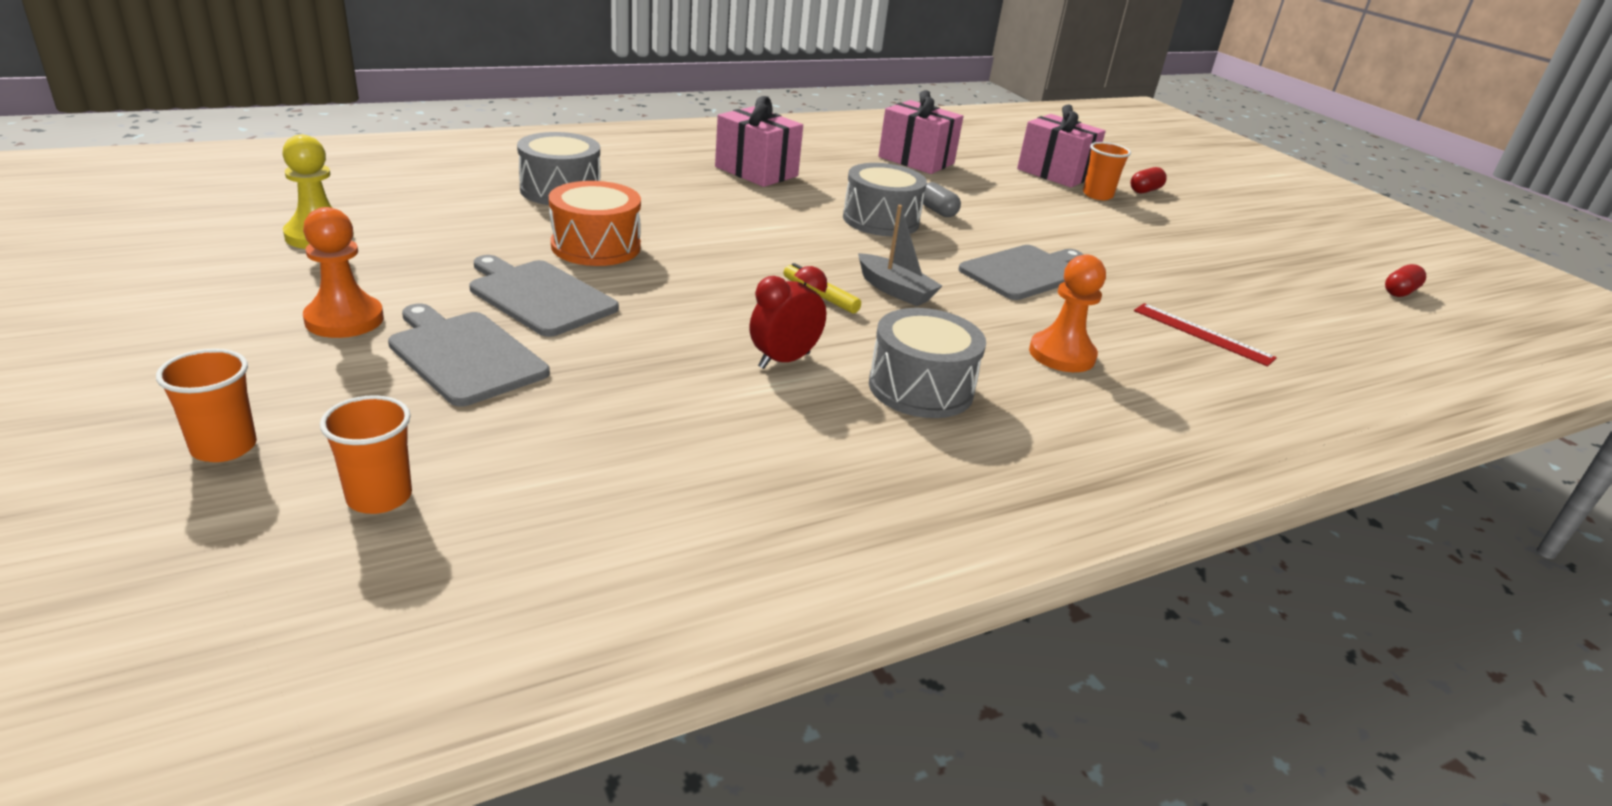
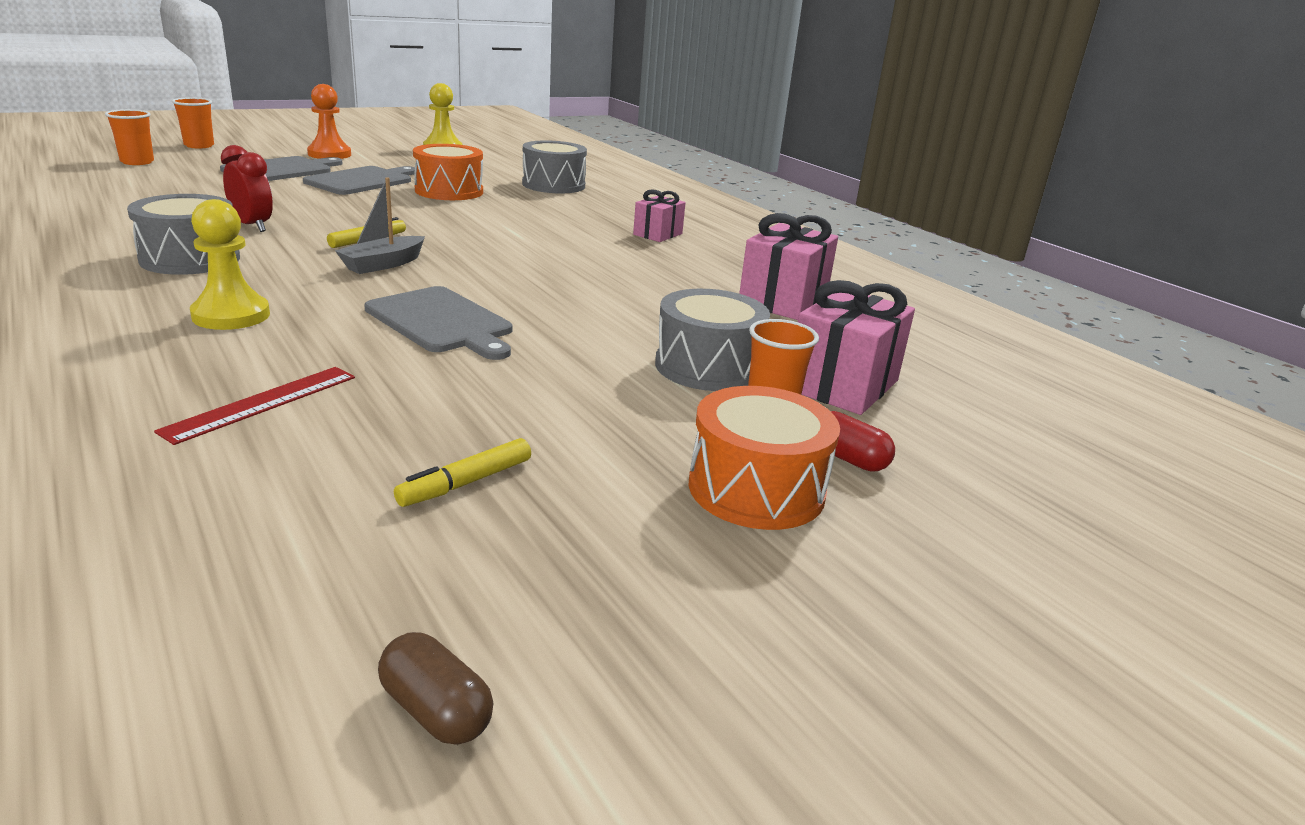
camera: 85 degrees right, 5 degrees down
(756, 171) = (658, 234): pink gift -> pink gift, size x0.60
(881, 220) = (560, 271): grey drum -> grey drum (707, 367)
(937, 211) = (608, 297): grey capsule -> none
(1061, 355) = (231, 315): orange pawn -> yellow pawn
(1192, 214) = (756, 489): none -> orange drum
(1243, 277) = (466, 483): none -> yellow marker
(1399, 292) = (436, 711): red capsule -> brown capsule

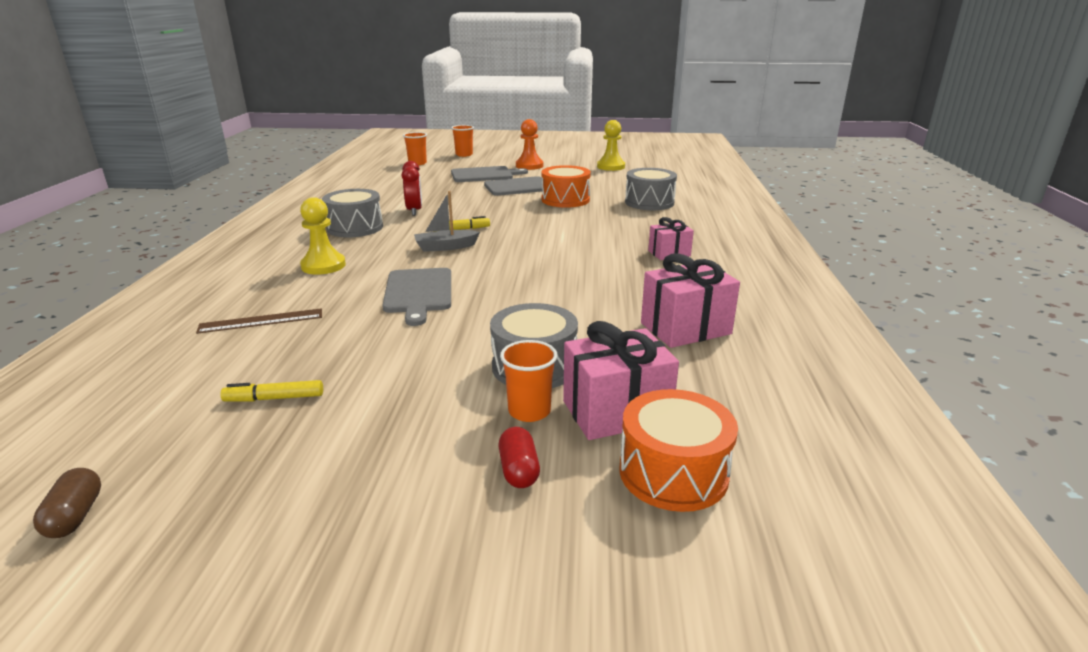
camera: 40 degrees right, 0 degrees up
(262, 403) = (261, 321): red ruler -> brown ruler
(756, 489) = (418, 466): orange drum -> orange drum (673, 472)

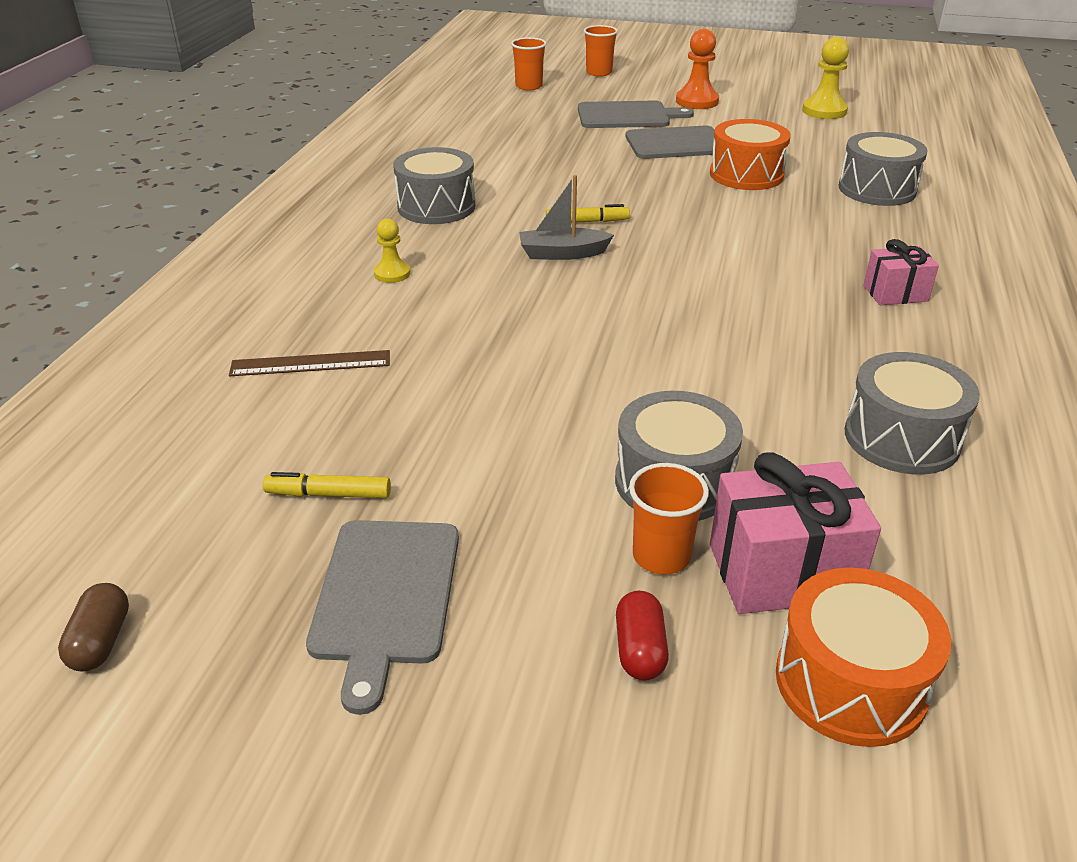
camera: 10 degrees right, 10 degrees up
(323, 266) = (392, 273): yellow pawn -> yellow pawn, size x0.60
(414, 211) = (521, 181): red clock -> none
(418, 293) = (520, 334): grey cutting board -> grey cutting board (385, 597)
(685, 328) = (901, 438): pink gift -> grey drum

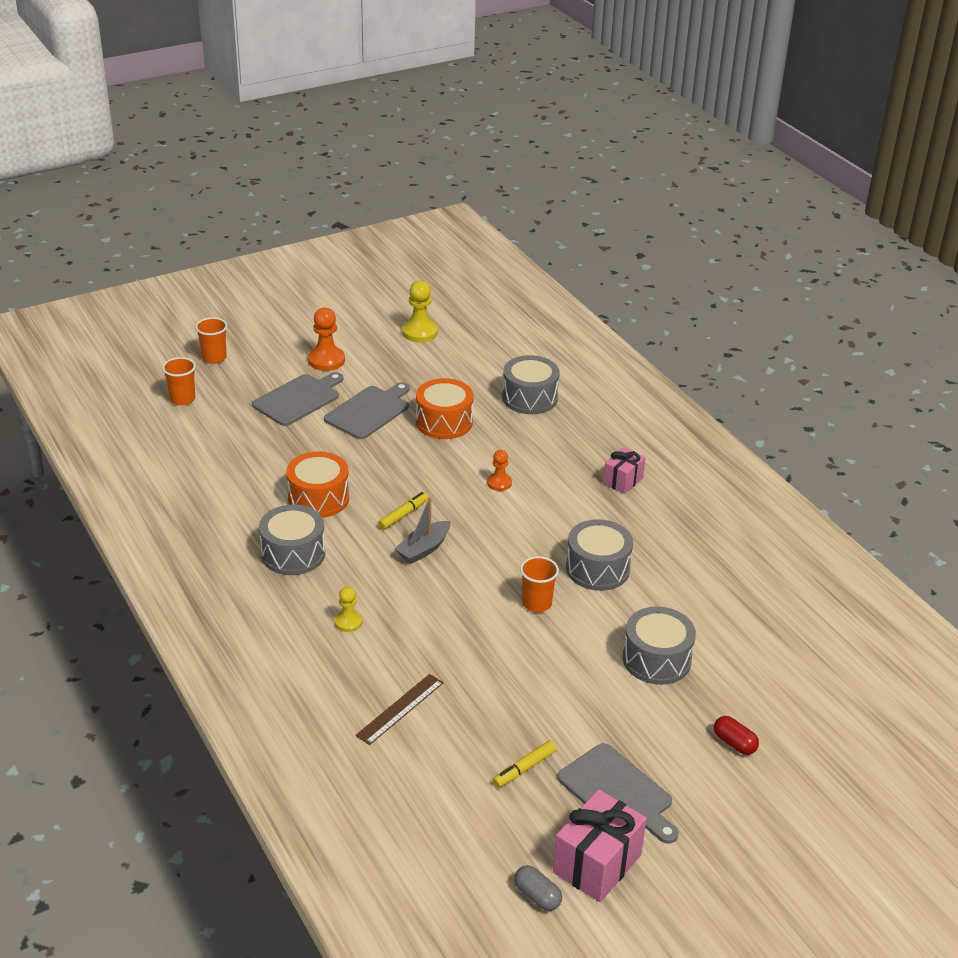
camera: 45 degrees left, 0 degrees up
(101, 641) = (537, 896): brown capsule -> grey capsule
(661, 556) = (694, 698): orange cup -> orange cup (537, 603)
(732, 238) = (499, 483): none -> orange pawn
(782, 572) = (743, 674): pink gift -> pink gift (597, 864)
(850, 682) = (812, 704): orange drum -> orange drum (318, 498)
(901, 438) = (716, 575): grey drum -> grey drum (597, 569)

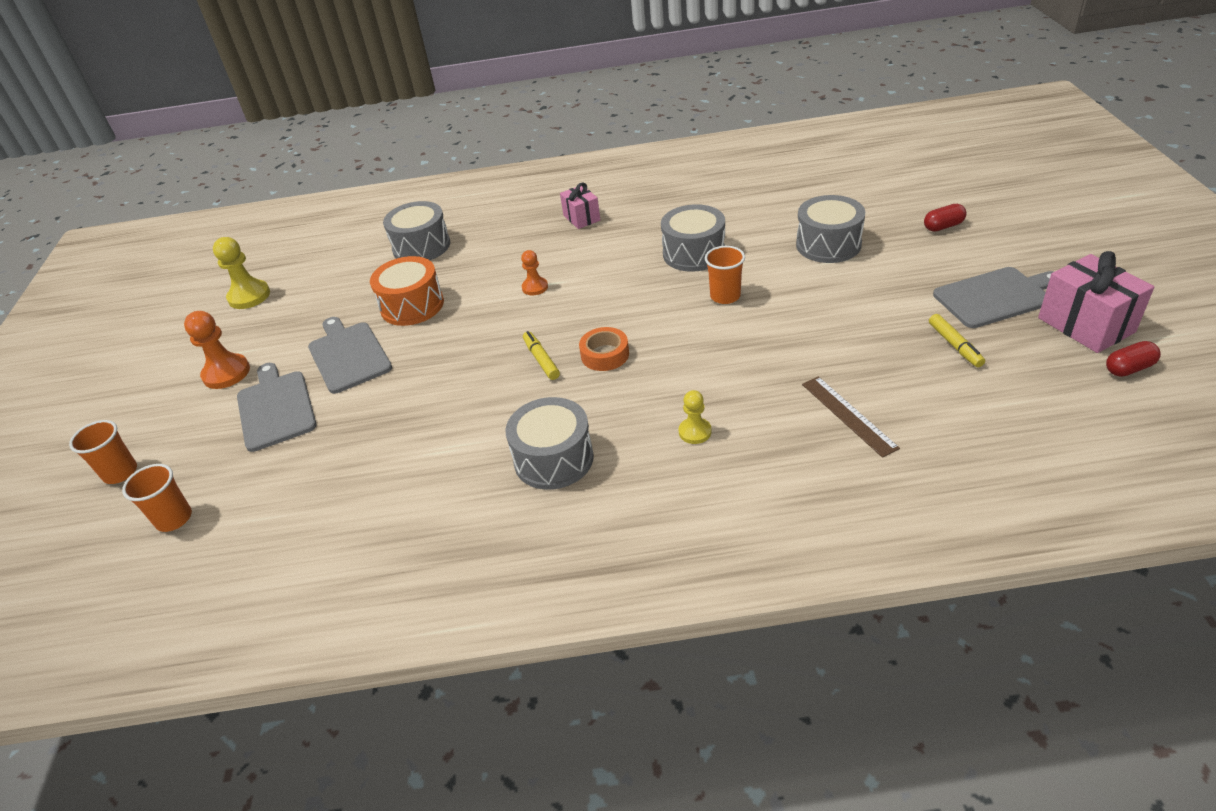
camera: 60 degrees left, 5 degrees up
(318, 498) = (469, 421): orange drum -> none
(423, 549) = (605, 355): grey boat -> orange tape
(537, 896) = (1129, 368): grey capsule -> red capsule

